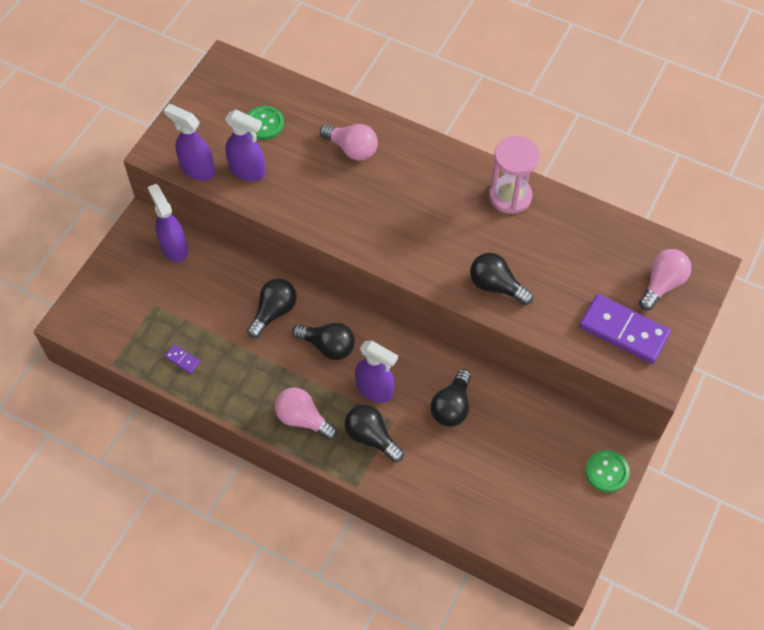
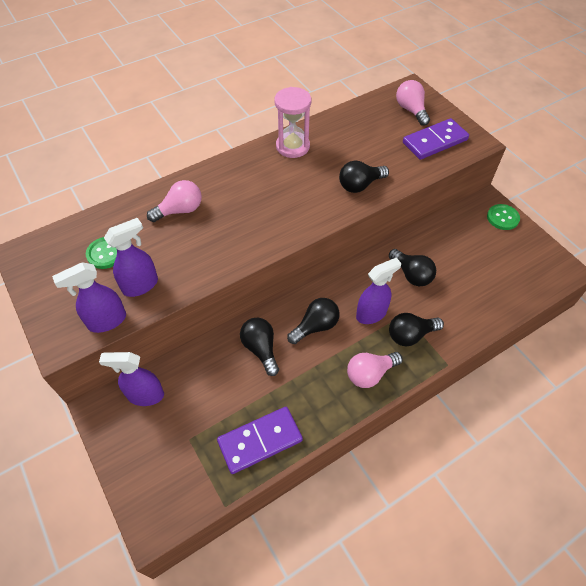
camera: 60 degrees left, 5 degrees down
(182, 359) = (260, 440): purple domino -> purple domino, size x2.34

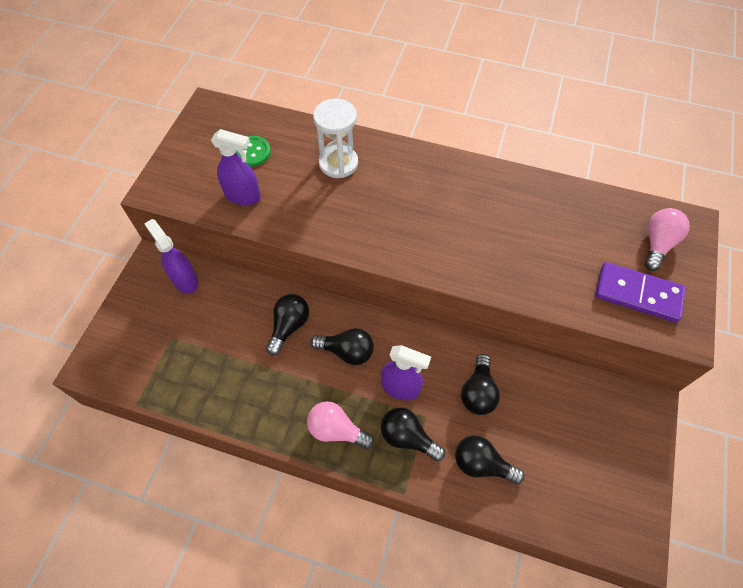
camera: 50 degrees right, 5 degrees up
(107, 321) = (194, 202): purple spray bottle -> none
(180, 210) = (338, 163): pink light bulb -> white hourglass
(260, 440) = (207, 388): purple domino -> none
(292, 146) = (493, 185): pink hourglass -> none
(360, 185) = (504, 269): black light bulb -> black light bulb (482, 464)
(502, 218) = (642, 433): green button -> none

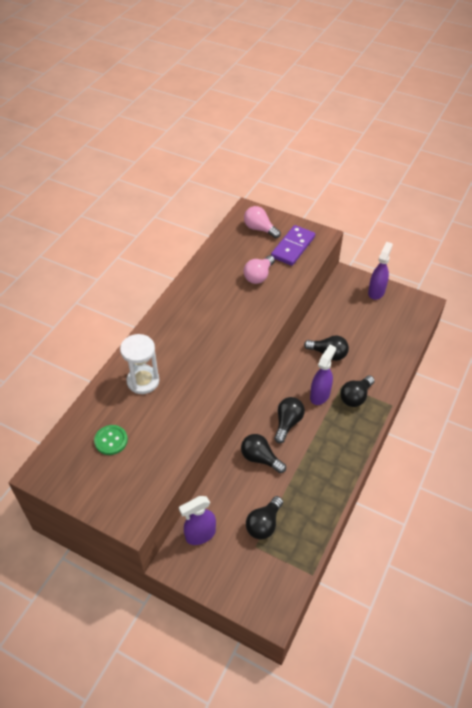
camera: 80 degrees left, 10 degrees down
(243, 196) = (158, 450): purple spray bottle -> purple spray bottle (376, 292)
(336, 430) = (347, 437): pink light bulb -> pink light bulb (258, 276)
(482, 464) = (375, 362): black light bulb -> black light bulb (264, 524)

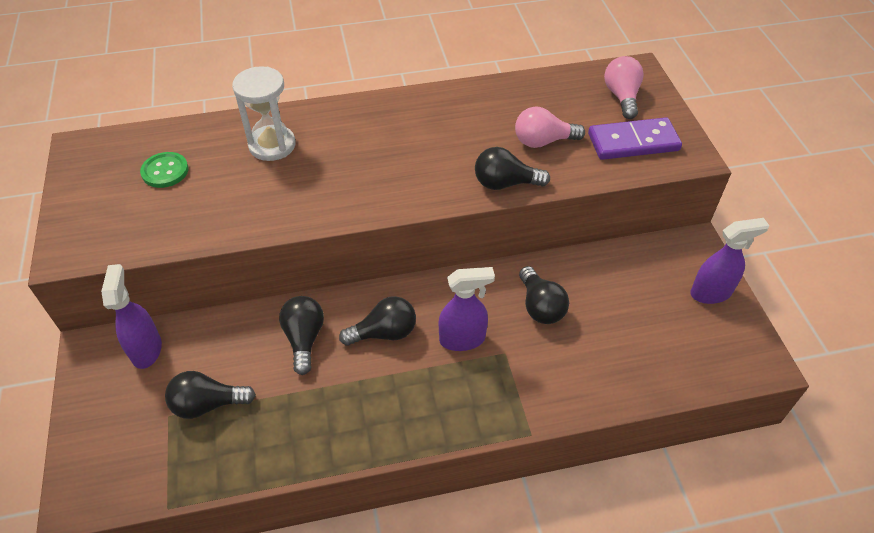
camera: 50 degrees right, 0 degrees up
(200, 534) = (146, 349): purple spray bottle -> purple spray bottle turned 60 degrees clockwise
(355, 397) = (500, 381): black light bulb -> black light bulb (505, 183)

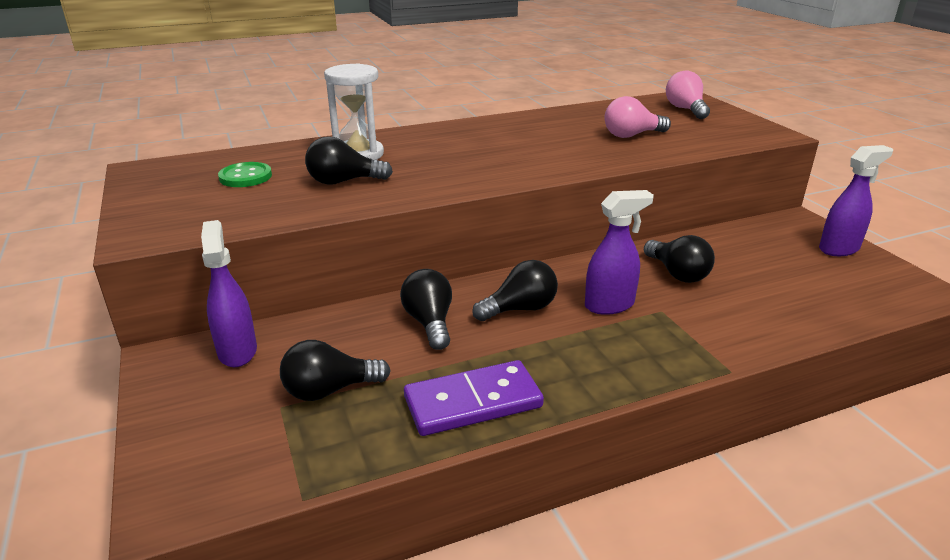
camera: 10 degrees left, 20 degrees down
(505, 183) = (612, 159): black light bulb -> black light bulb (344, 181)
(633, 142) = (716, 130): purple domino -> purple domino (473, 402)

